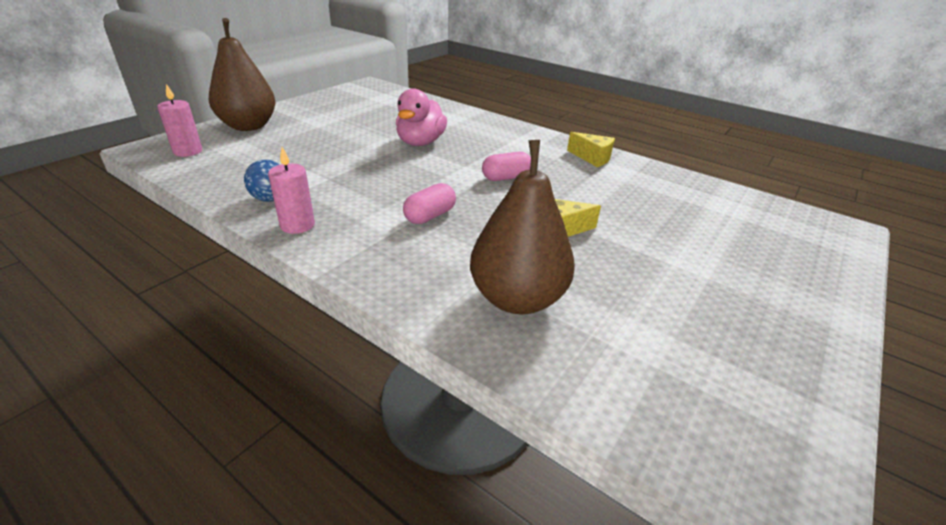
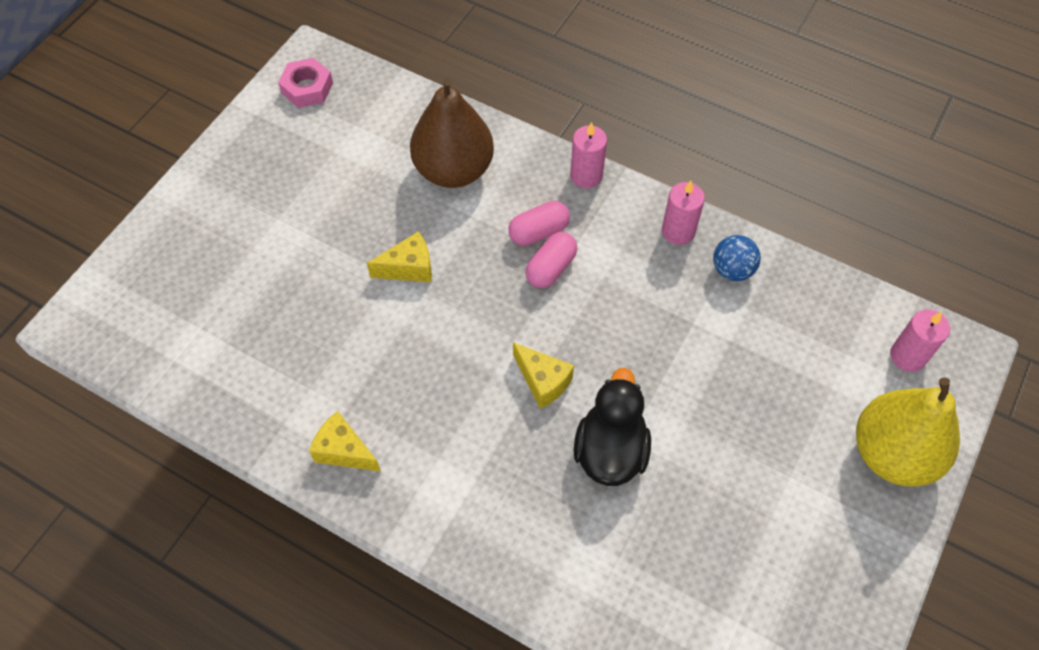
camera: 175 degrees right, 25 degrees up
(248, 126) = (892, 453): brown pear -> yellow pear
(363, 276) = (586, 176): none -> pink candle
(420, 142) = (610, 450): pink duck -> black duck
(455, 167) = (543, 381): none -> yellow cheese
(506, 178) = (472, 366): pink capsule -> pink capsule (539, 232)
(760, 438) = (307, 88): none -> pink nut

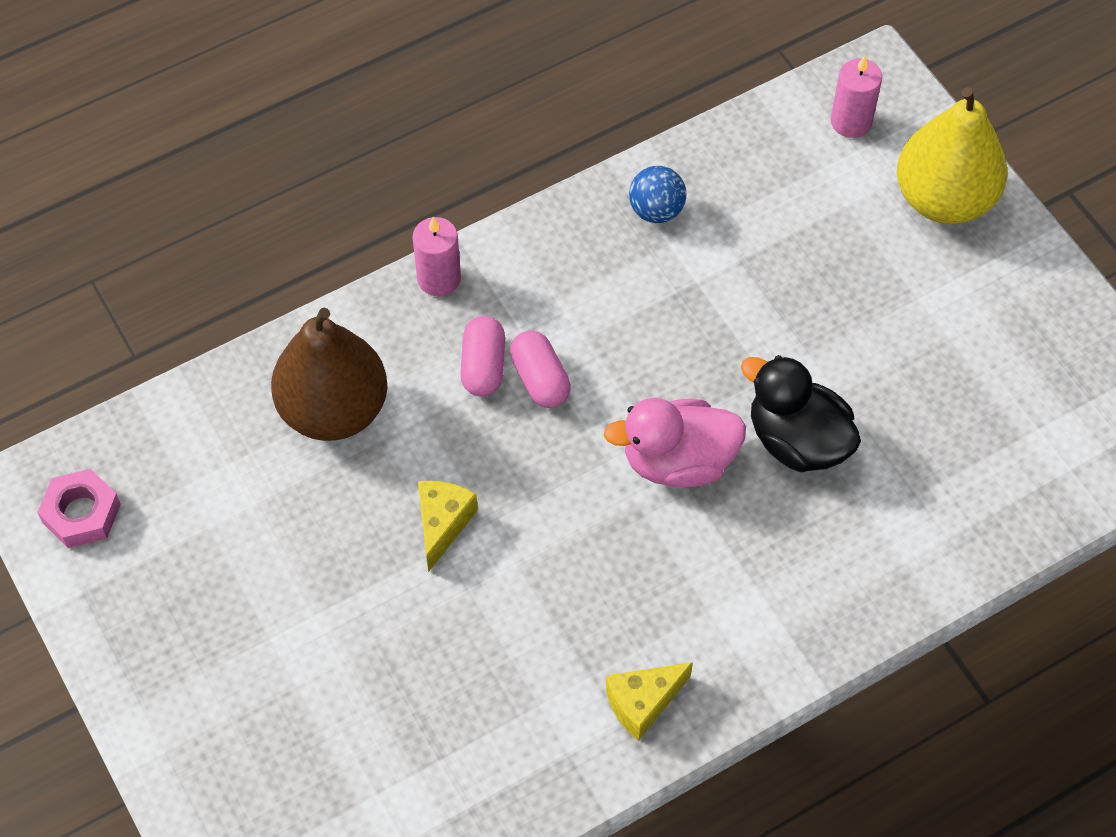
camera: 60 degrees left, 0 degrees up
(543, 381) = (678, 461): yellow cheese -> pink duck
(678, 231) = (574, 232): pink candle -> none

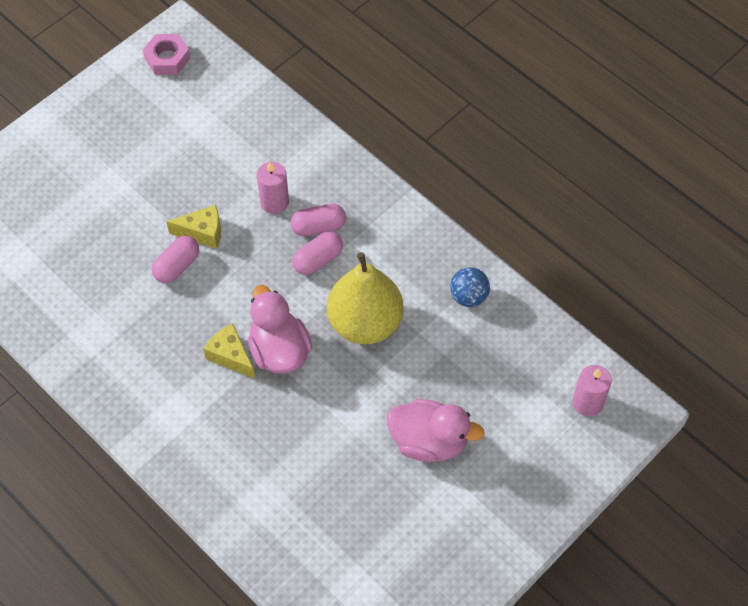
camera: 75 degrees right, 0 degrees up
(334, 409) = (266, 158): brown pear -> none
(439, 278) = (375, 188): pink candle -> pink candle (274, 202)
(492, 571) = (177, 266): none -> pink capsule
(643, 703) = (106, 367): yellow cheese -> yellow cheese (230, 356)
(797, 440) = (313, 418): black duck -> none
(866, 310) = (429, 441): none -> pink duck
(944, 199) = (541, 476): yellow pear -> yellow pear (365, 323)

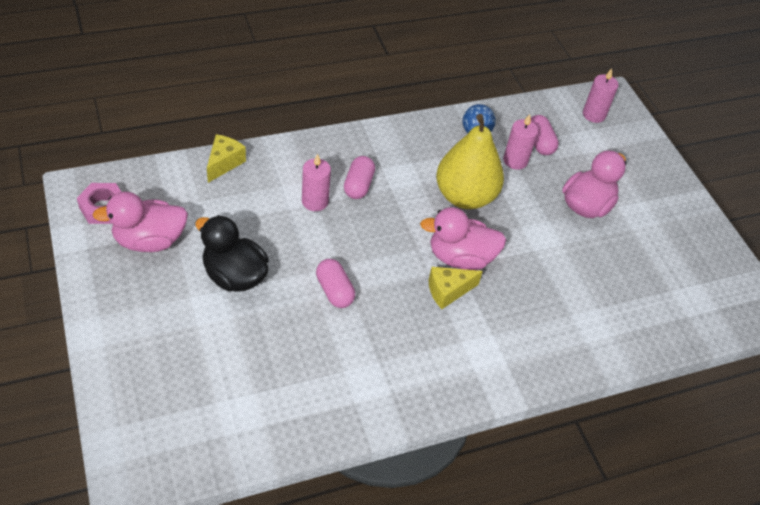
camera: 70 degrees left, 10 degrees down
(150, 185) = (234, 276): none -> black duck
(151, 108) = (150, 241): none -> pink duck
(202, 233) = (312, 259): yellow cheese -> yellow cheese (224, 163)
(318, 260) = (389, 199): pink capsule -> pink capsule (539, 143)
(451, 349) = (515, 161): none -> pink candle

